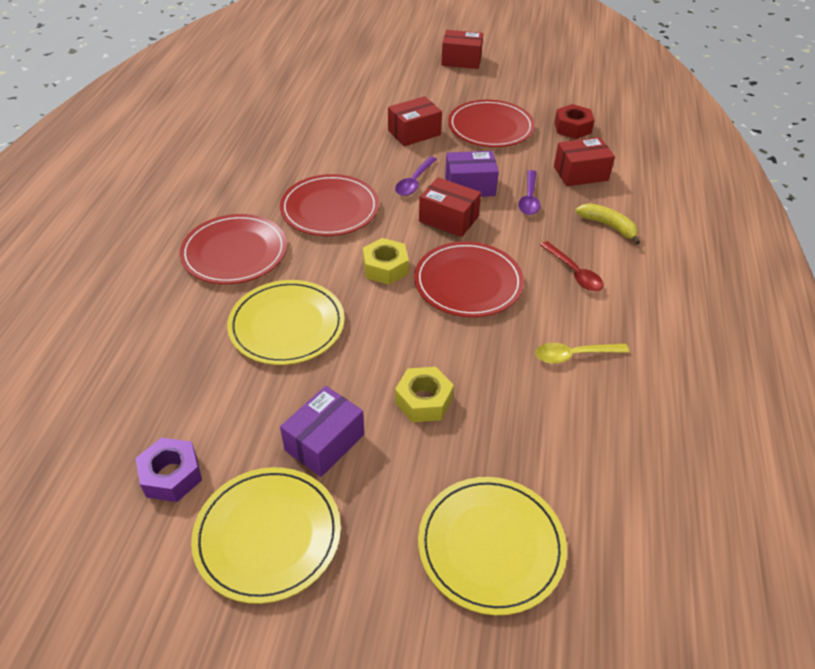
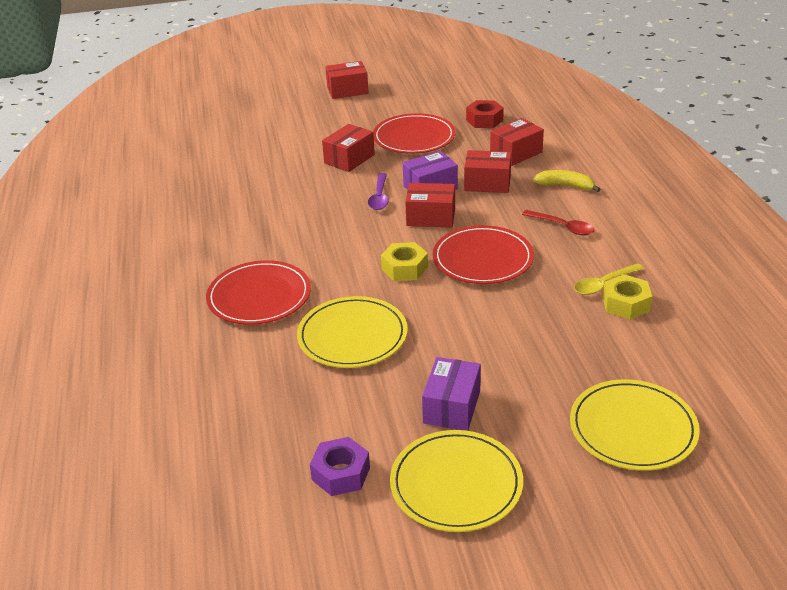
camera: 20 degrees left, 10 degrees down
(330, 209) = (320, 238): red plate -> none
(423, 401) = (510, 352): yellow nut -> yellow nut (626, 304)
(529, 198) = (487, 183): purple spoon -> red box

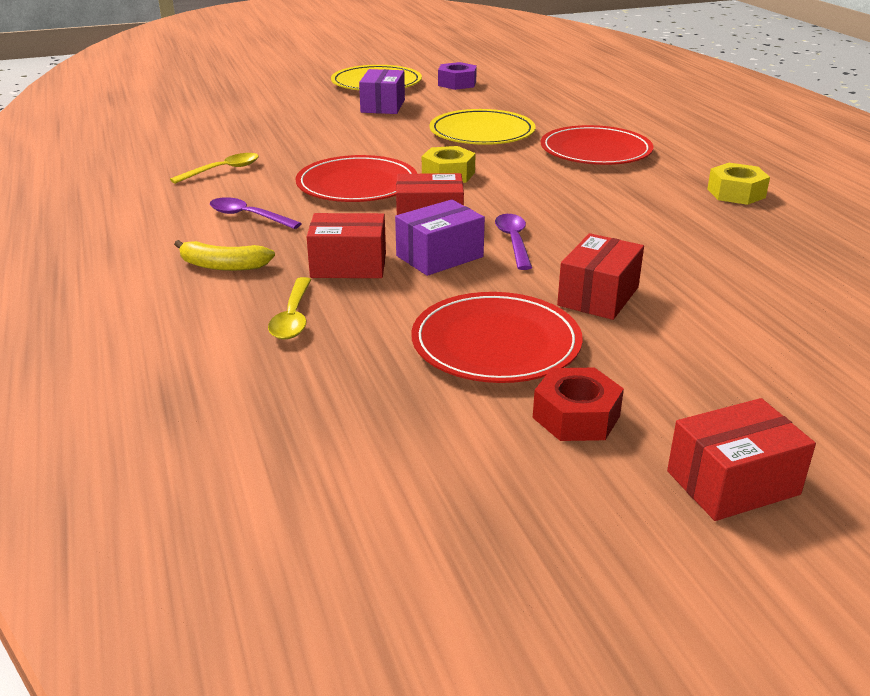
camera: 170 degrees right, 5 degrees down
(484, 120) = (351, 392): red nut -> red nut (576, 416)
(516, 153) = (293, 317): red box -> yellow spoon
(562, 227) = (248, 216): red spoon -> purple spoon
(626, 304) = (207, 158): yellow nut -> yellow nut (736, 193)
(633, 428) = (243, 103): yellow plate -> none

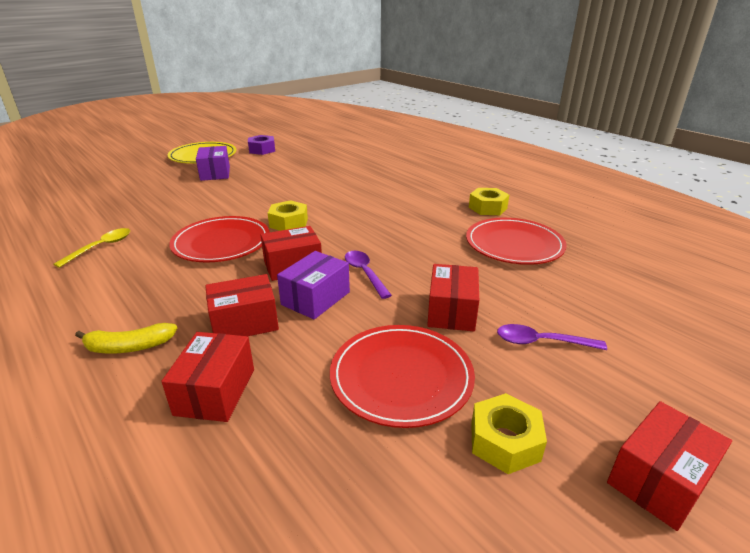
camera: 20 degrees left, 0 degrees up
(248, 216) = (138, 289): purple spoon -> purple spoon (542, 342)
(293, 317) = (215, 391): yellow spoon -> red box
(482, 132) = (297, 185): yellow plate -> none
(576, 416) = (504, 441): red nut -> yellow nut
(595, 151) = (381, 189): red plate -> red plate (514, 244)

